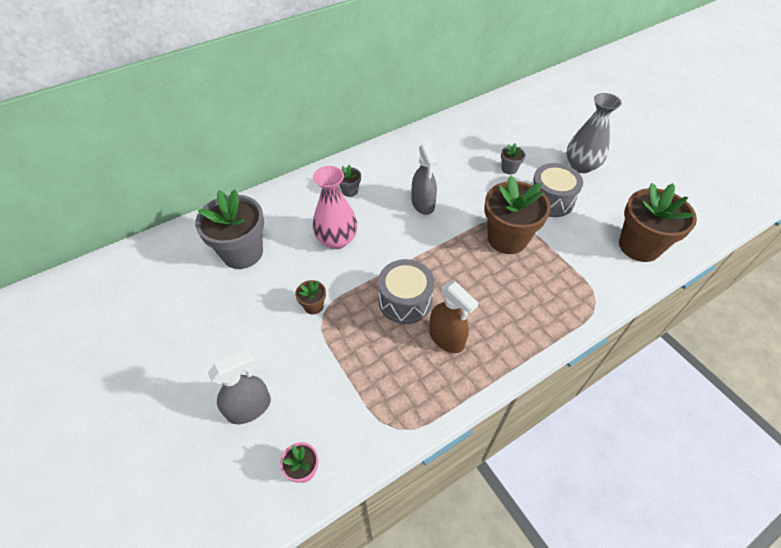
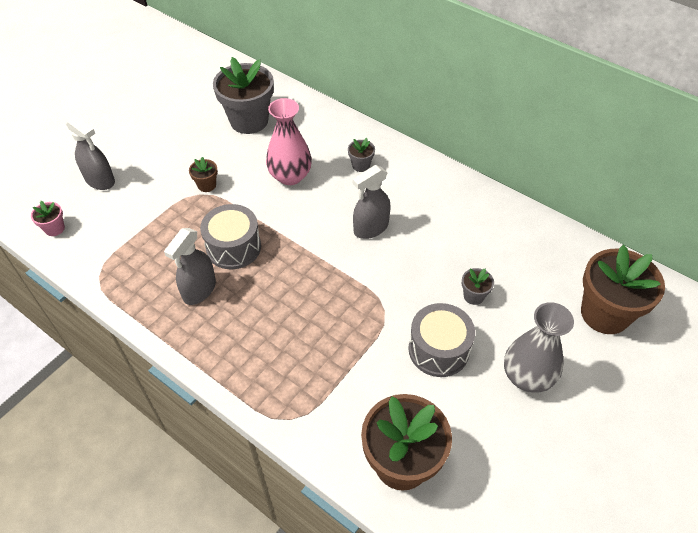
camera: 70 degrees right, 0 degrees up
(446, 338) = (199, 290): brown spray bottle -> grey spray bottle
(507, 238) = (352, 315): brown flower pot -> brown flower pot (605, 313)

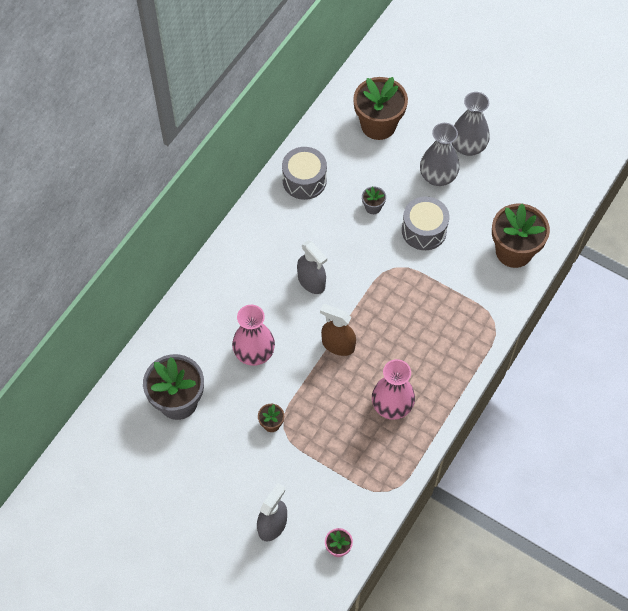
camera: 95 degrees left, 10 degrees up
(199, 290) = (392, 405): grey spray bottle -> pink vase
(233, 247) = (344, 387): grey drum -> grey drum (304, 180)
(286, 246) = (338, 345): none -> brown spray bottle
(361, 165) = (236, 294): grey flower pot -> none
(584, 423) = (468, 146): none -> grey vase

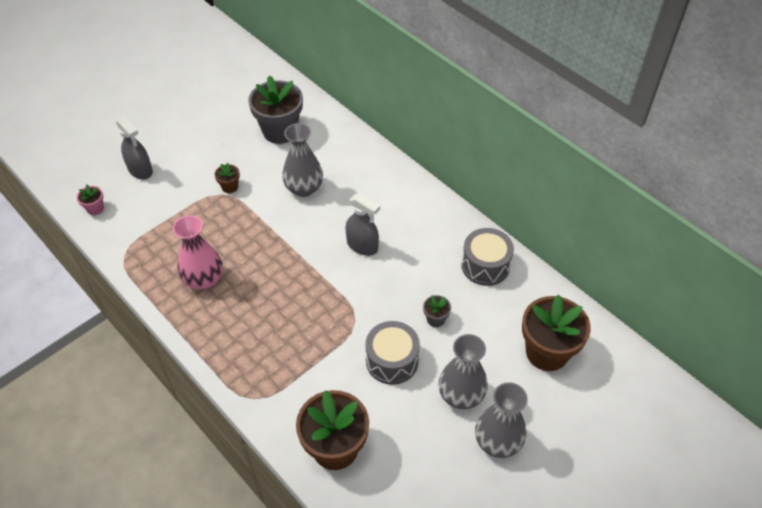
camera: 105 degrees right, 10 degrees down
(254, 353) = (304, 188): pink vase -> grey vase
(311, 282) = (362, 246): grey spray bottle -> grey spray bottle turned 120 degrees counterclockwise
(338, 345) = (285, 251): brown spray bottle -> none

